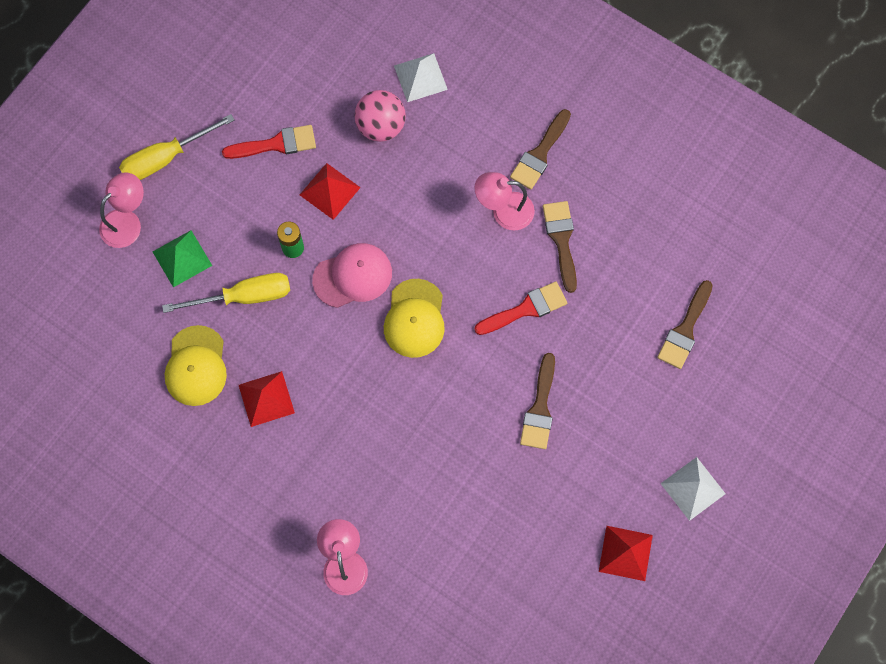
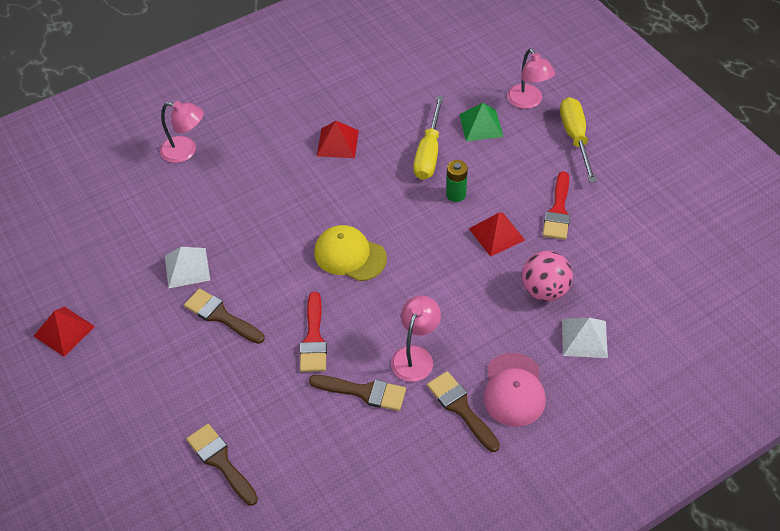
camera: 115 degrees right, 20 degrees down
(196, 366) = (387, 110): yellow cap -> none
(353, 276) = (410, 226): pink cap -> pink cap (514, 390)
(693, 488) = (78, 404): white pyramid -> white pyramid (187, 267)

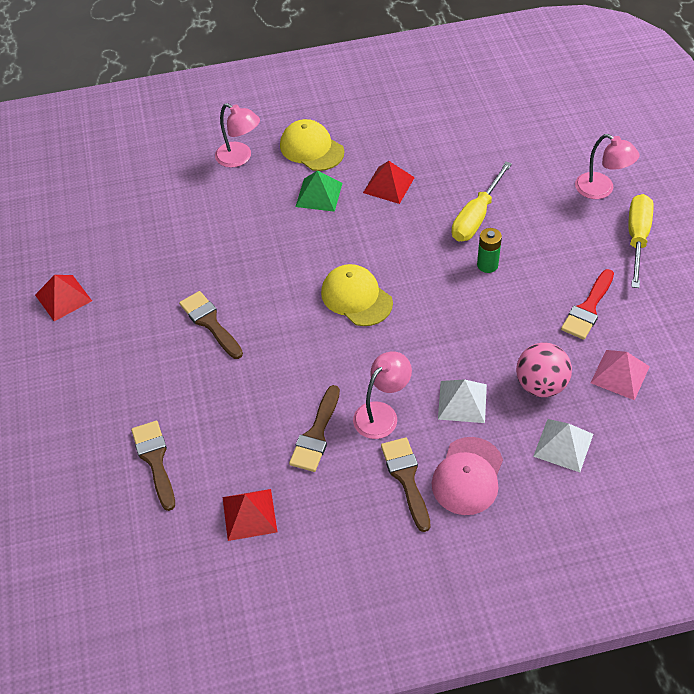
camera: 20 degrees right, 0 degrees up
(187, 267) = (197, 268): white pyramid -> white pyramid (462, 401)
(251, 126) = (311, 148): none -> yellow cap
(313, 338) = (289, 368): red brush -> none
(363, 392) = (316, 434): brown brush -> brown brush turned 75 degrees clockwise
(481, 125) = (541, 202): green pyramid -> green pyramid (319, 195)
(496, 234) = (513, 315): red pyramid -> red pyramid (249, 514)
(528, 102) = (601, 190): pink lamp -> pink lamp turned 45 degrees counterclockwise
(607, 262) = (620, 374): none -> pink pyramid

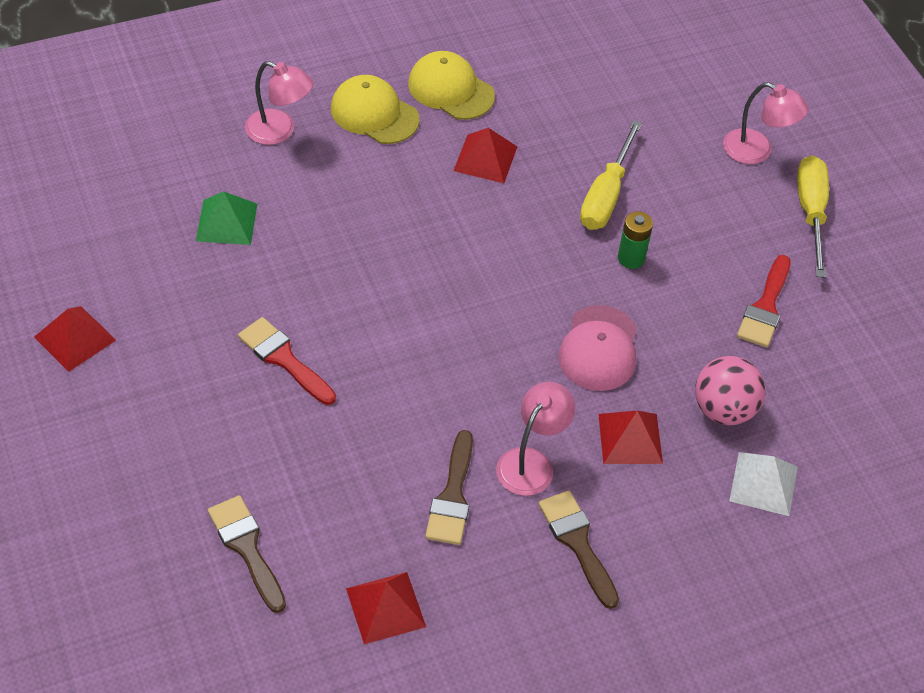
camera: 15 degrees left, 0 degrees up
(210, 323) = (284, 359): brown brush -> red brush
(319, 195) = (396, 176): green pyramid -> green pyramid (226, 222)
(356, 297) = (471, 312): yellow cap -> yellow cap (451, 89)
(462, 401) = (630, 438): white pyramid -> red pyramid
(467, 476) = (653, 533): pink cap -> pink cap (599, 349)
(620, 374) = (817, 388): pink pyramid -> none

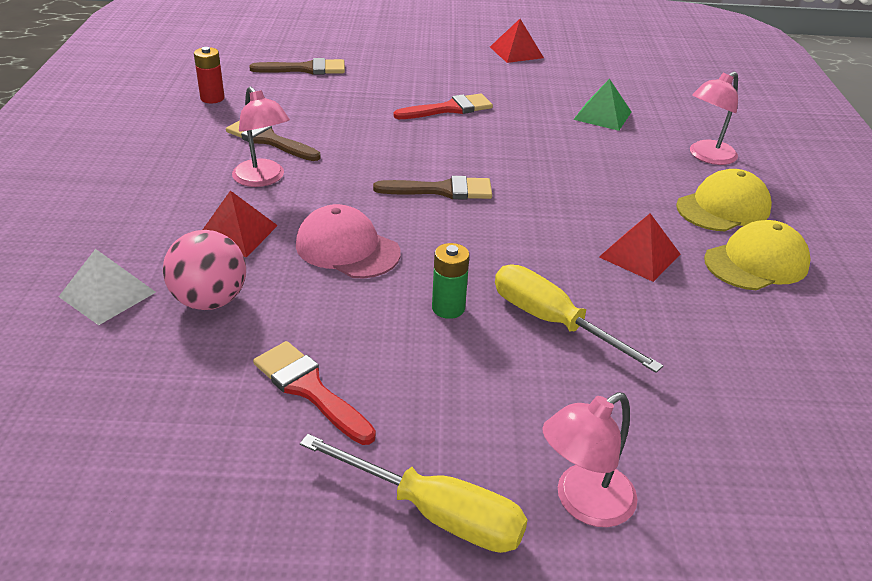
camera: 115 degrees right, 15 degrees down
(385, 607) = (212, 98): red pyramid -> red battery
(577, 543) = (171, 178): brown brush -> brown brush (441, 190)

